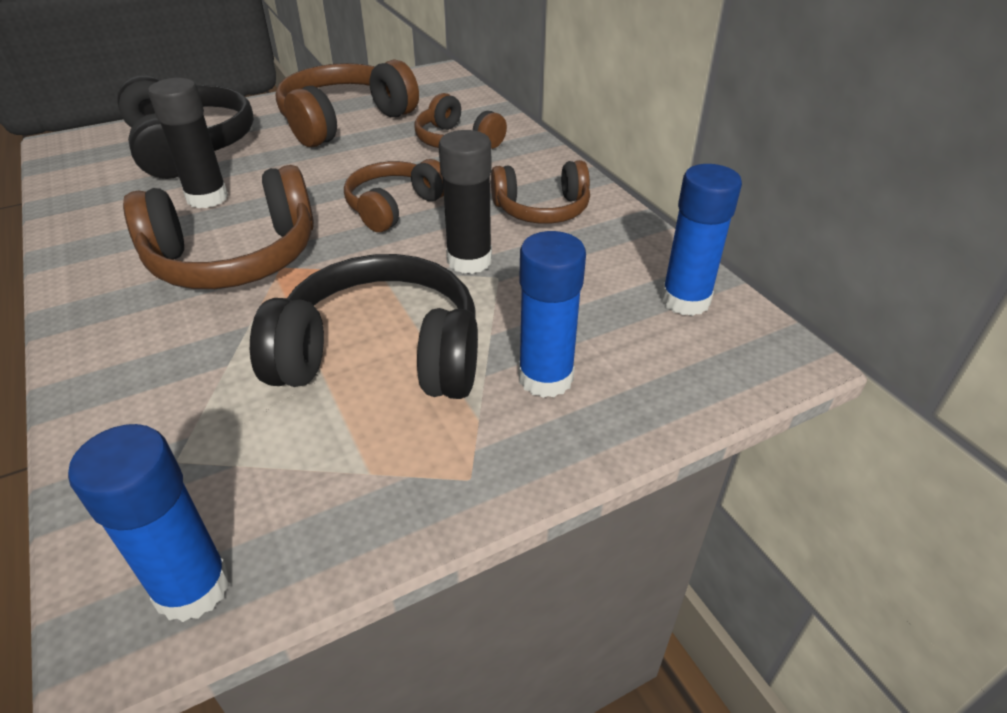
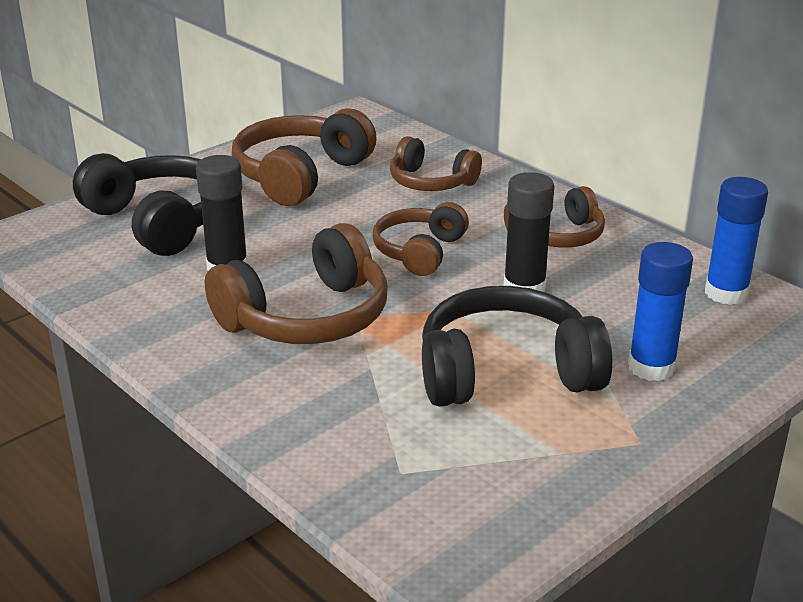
camera: 15 degrees left, 10 degrees down
(192, 587) = (489, 543): blue glue stick -> none

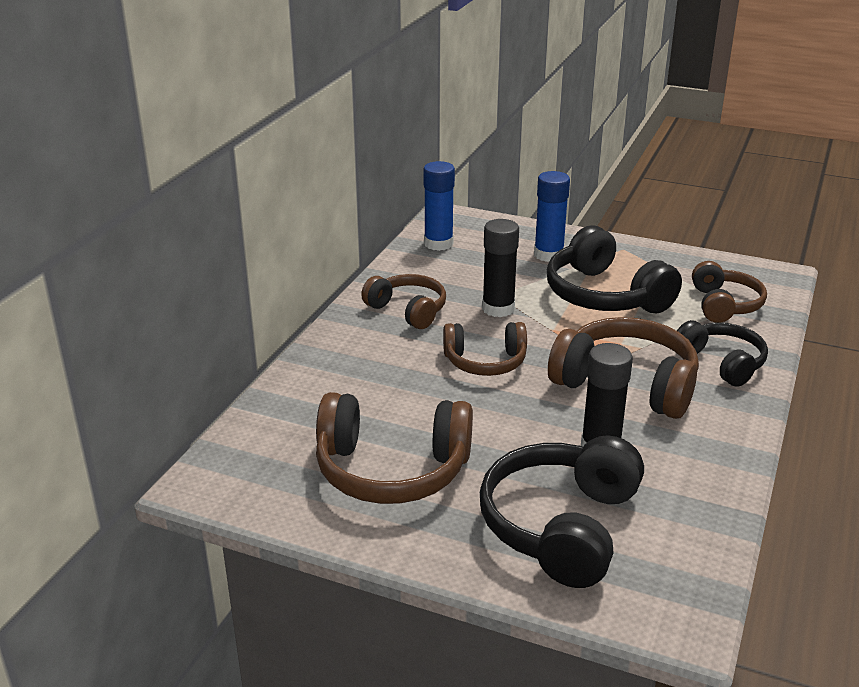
camera: 115 degrees left, 0 degrees up
(285, 398) = (722, 363): none -> black headphones
(431, 182) = (353, 388): brown headphones -> brown headphones (724, 305)

